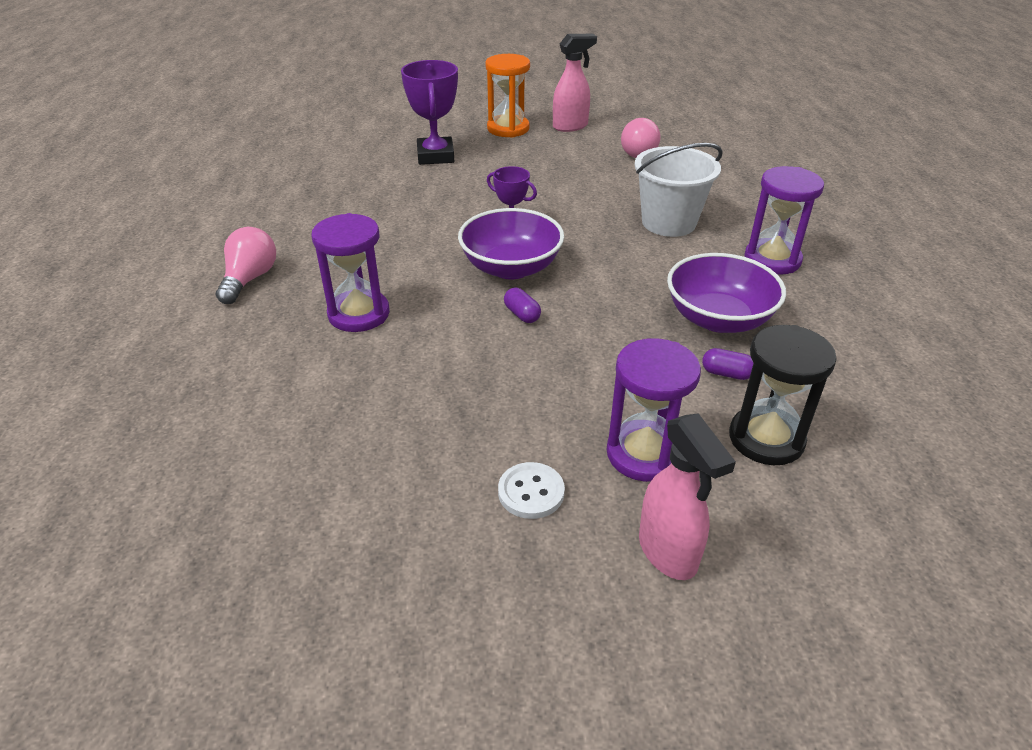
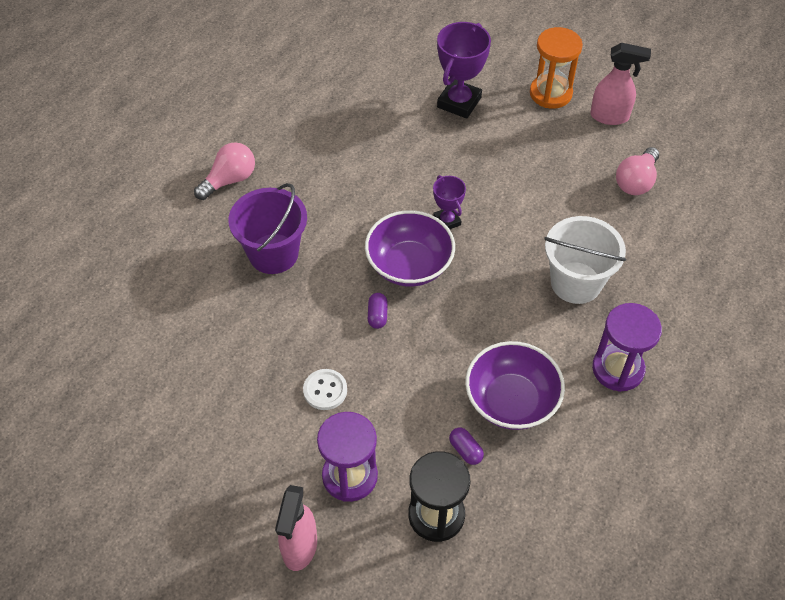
camera: 35 degrees right, 15 degrees up
(359, 314) = (273, 254): purple hourglass -> purple bucket
(531, 492) = (262, 459): white button -> white button (325, 390)

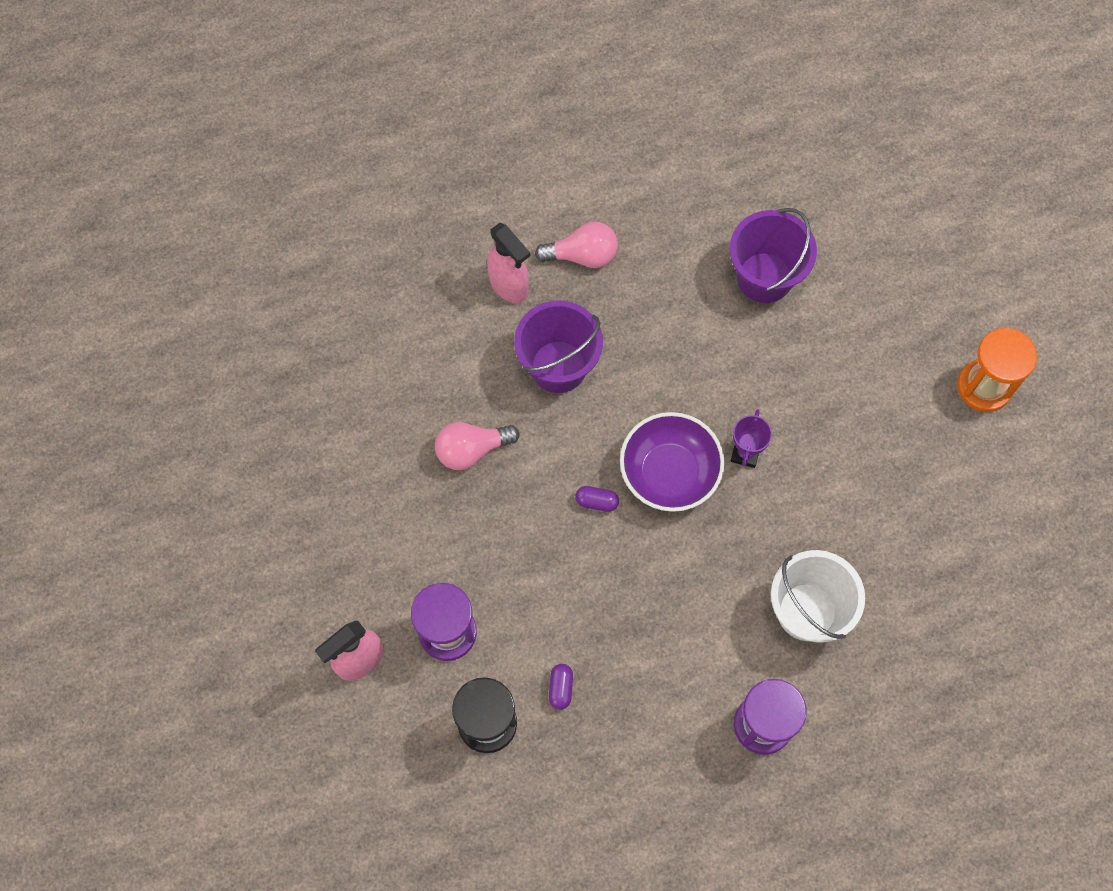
camera: 40 degrees right, 15 degrees up
(325, 390) = (492, 538): white button -> none
(363, 119) = (764, 277): none -> purple bucket
(377, 315) = (596, 502): purple capsule -> purple capsule turned 60 degrees clockwise
(459, 102) = (878, 328): purple trophy -> none
(511, 401) = (640, 676): purple bowl -> none
(610, 116) = (1020, 460): pink spray bottle -> pink spray bottle (509, 285)
(636, 181) = (972, 553): pink light bulb -> pink light bulb (471, 450)

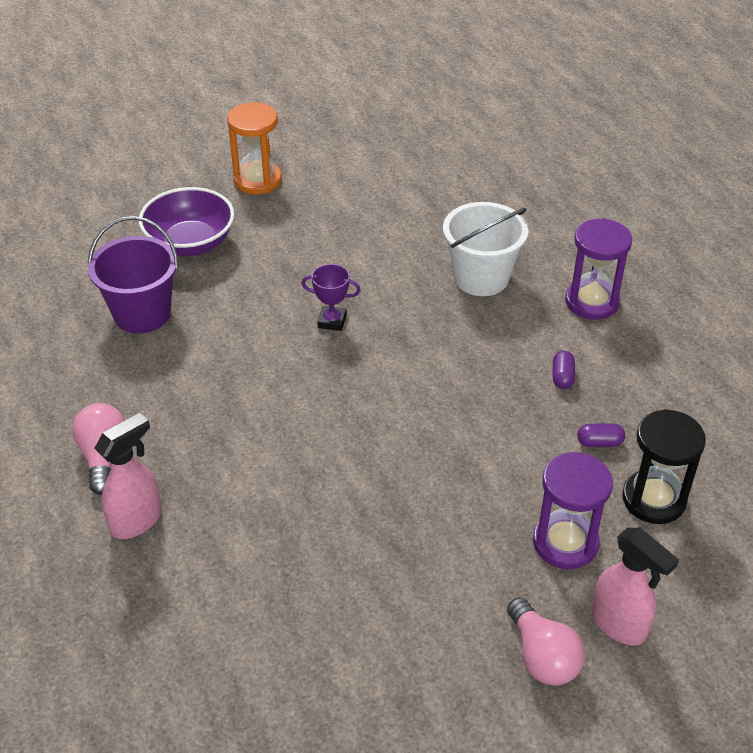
camera: 95 degrees left, 25 degrees down
(471, 450) = (347, 539): pink light bulb -> pink light bulb (542, 656)
(558, 366) = (241, 468): purple bucket -> none
(596, 502) = (396, 427): purple capsule -> purple capsule (562, 377)
(669, 473) = (358, 373): purple bowl -> purple bowl (190, 243)

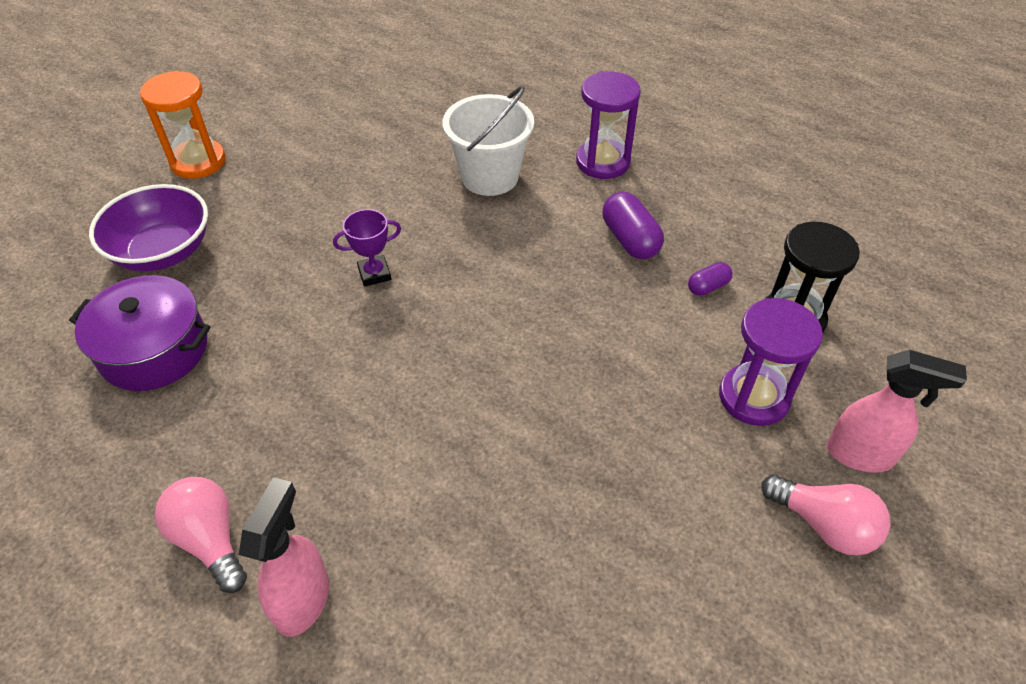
camera: 30 degrees left, 5 degrees up
(142, 314) = (154, 350): purple bucket -> purple pot
(562, 377) = (630, 240): purple capsule -> purple capsule, size x1.76

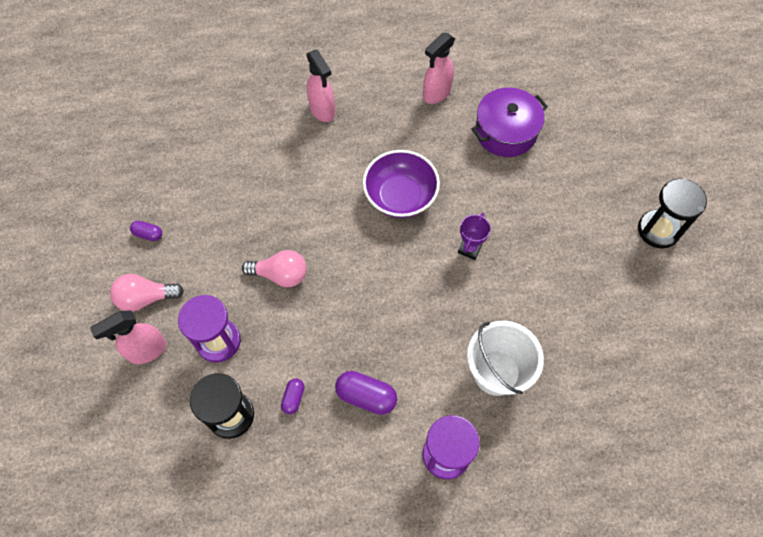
camera: 135 degrees right, 15 degrees up
(138, 472) = (436, 93): none -> pink spray bottle
(163, 252) = (580, 170): purple bowl -> purple bowl (400, 196)
(198, 162) = (658, 230): orange hourglass -> black hourglass
(210, 540) = (378, 99): pink light bulb -> pink light bulb (280, 275)
(761, 625) = (148, 234): none -> purple capsule

